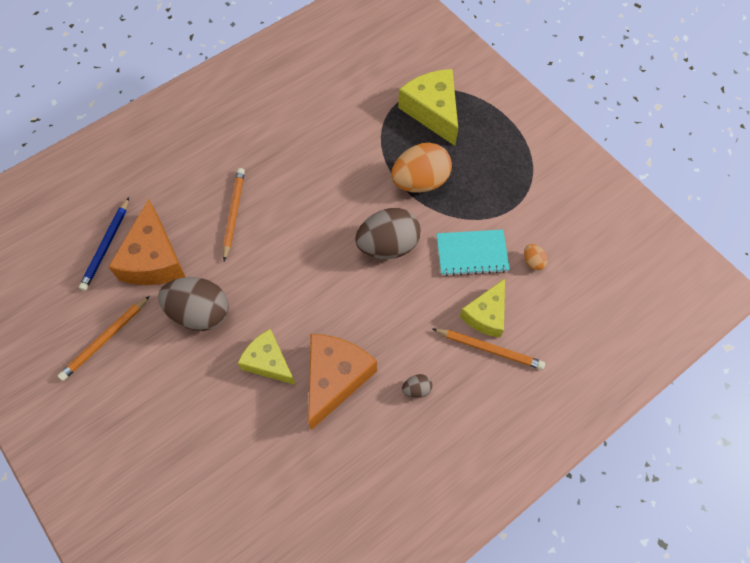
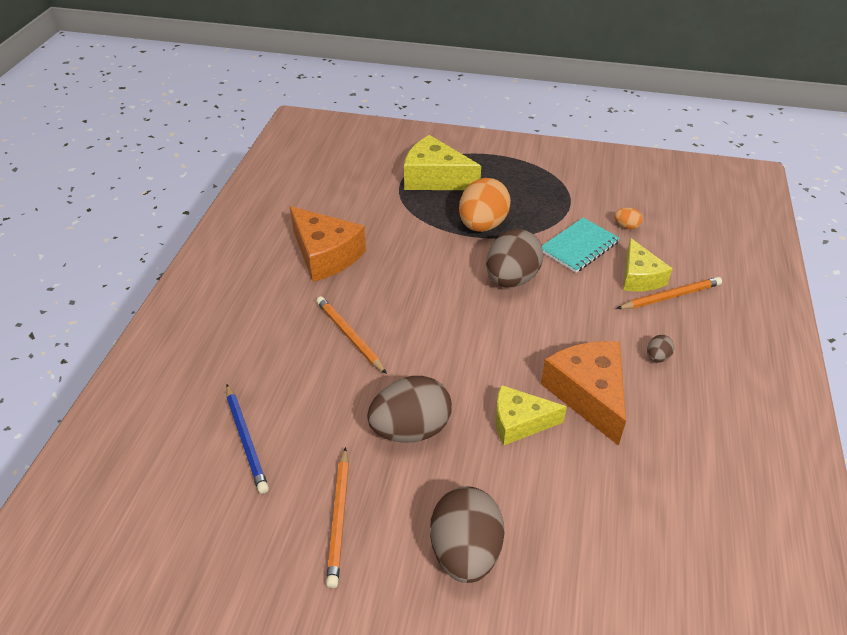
camera: 40 degrees left, 20 degrees down
(147, 419) = (465, 551): none -> brown egg
(153, 259) = (311, 418): orange cheese -> orange cheese (325, 255)

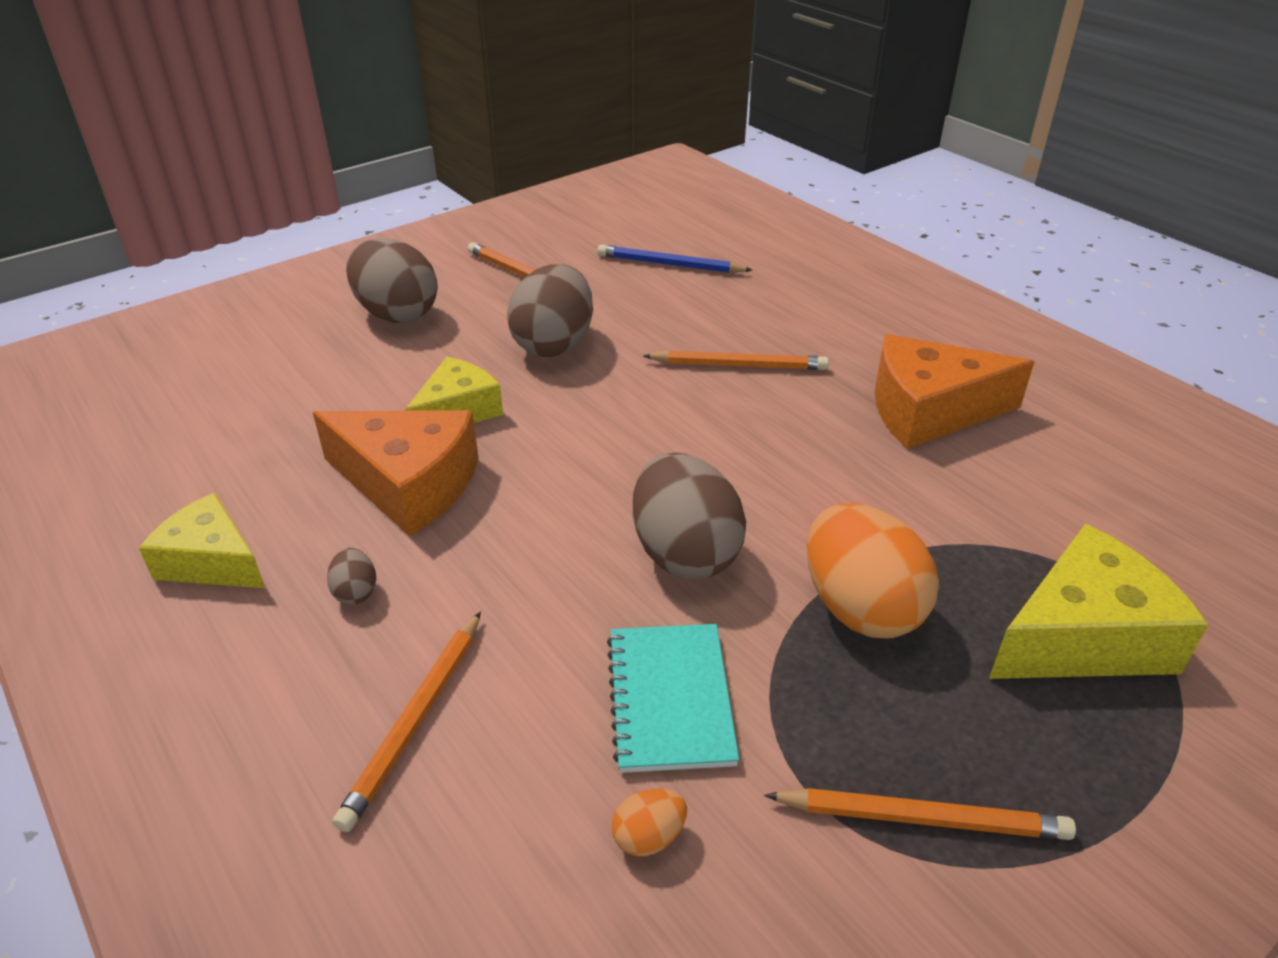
camera: 130 degrees right, 5 degrees down
(549, 185) = (922, 818): none -> orange pencil
(639, 277) = (504, 719): yellow cheese -> yellow cheese (212, 561)

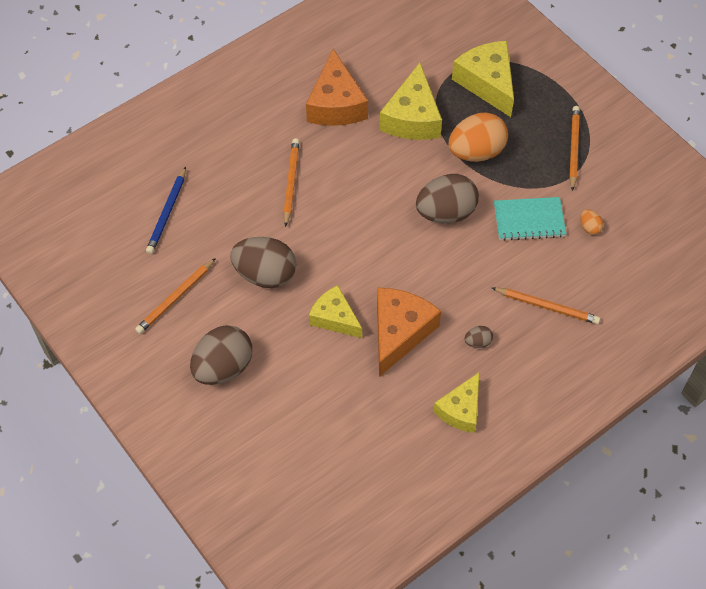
camera: 90 degrees left, 20 degrees up
(929, 508) = (412, 117): none -> yellow cheese

